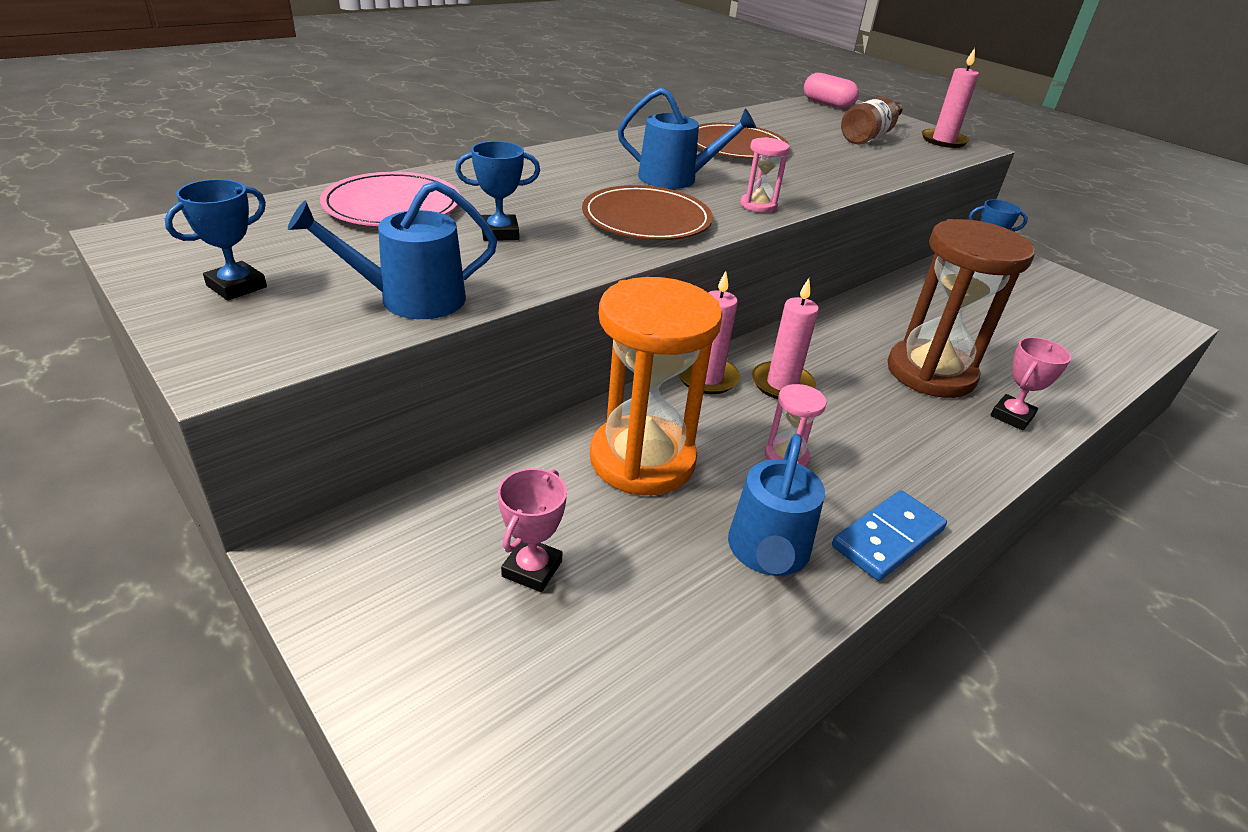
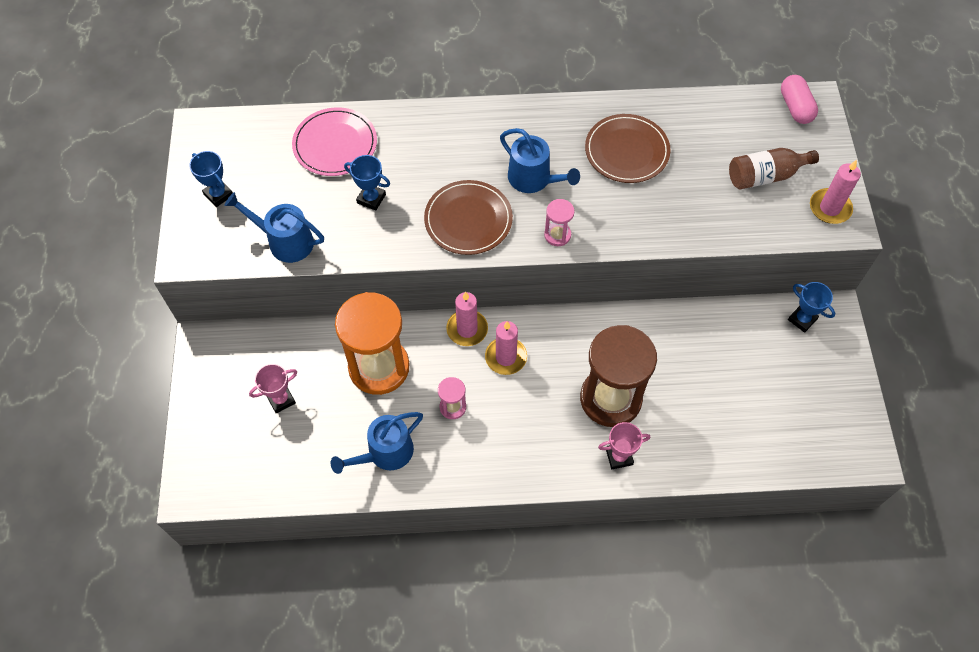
camera: 40 degrees right, 25 degrees up
(236, 286) = (218, 195): blue trophy -> blue trophy turned 60 degrees clockwise
(888, 538) = (449, 481): blue domino -> none

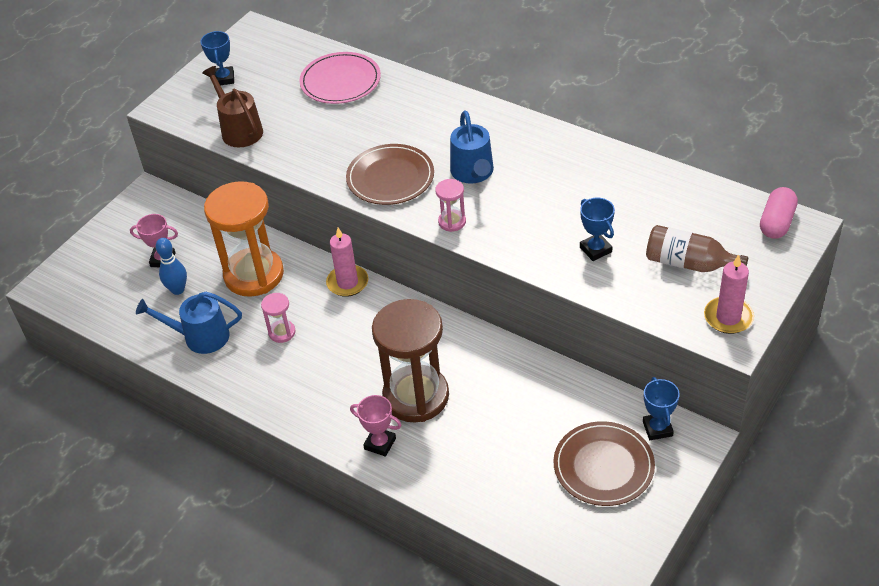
camera: 40 degrees right, 15 degrees down
(285, 241) = (239, 130): blue watering can -> brown watering can
(323, 421) = (178, 290): none -> blue bowling pin
(371, 199) = (330, 129): blue trophy -> blue trophy (595, 249)
(506, 357) = (358, 319): pink candle -> none
(627, 151) = (576, 187): brown plate -> brown plate (603, 466)

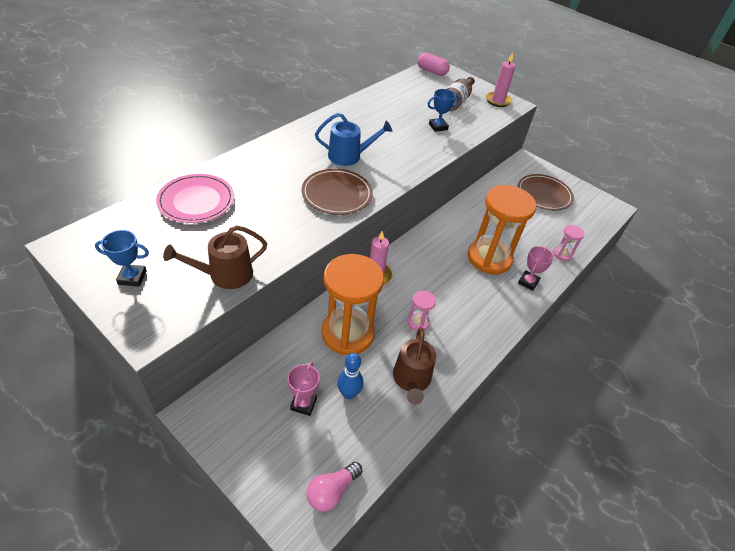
camera: 90 degrees left, 0 degrees up
(77, 297) = (332, 491): none -> pink light bulb
(200, 337) = (411, 379): blue watering can -> brown watering can
(416, 396) = (489, 258): brown hourglass -> orange hourglass
(452, 222) = (396, 174): pink hourglass -> pink hourglass (562, 254)
(657, 428) = (519, 171): blue trophy -> none

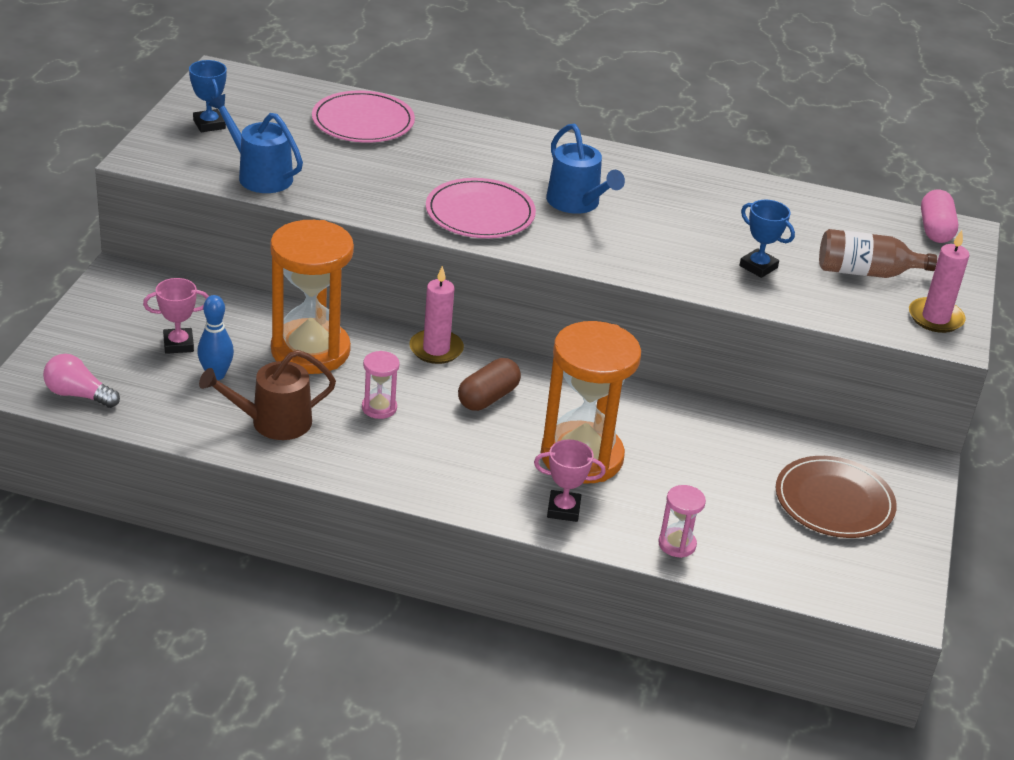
camera: 65 degrees right, 10 degrees down
(225, 275) = (260, 175): brown watering can -> blue watering can
(337, 194) = (480, 213): brown plate -> pink plate
(428, 272) = (488, 397): none -> brown capsule

